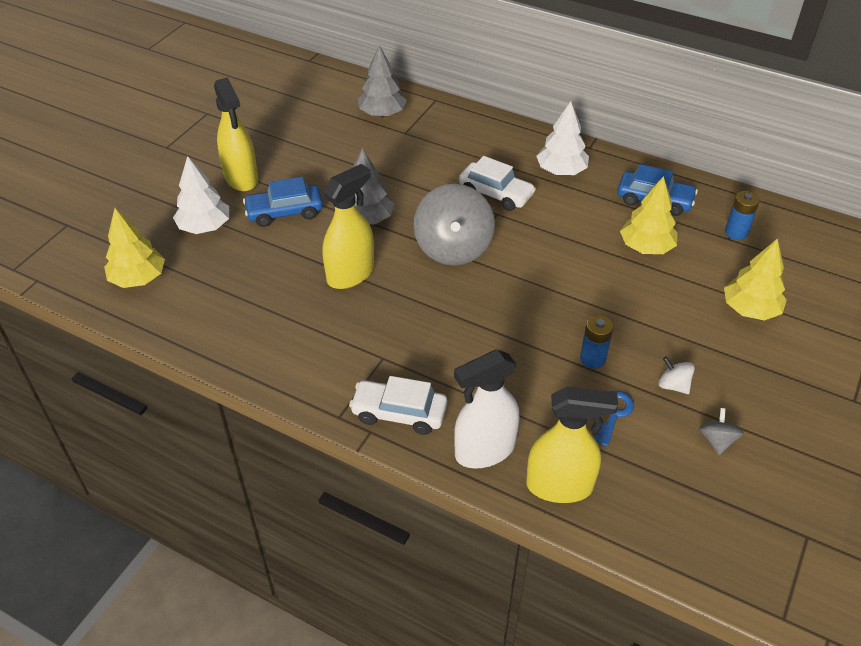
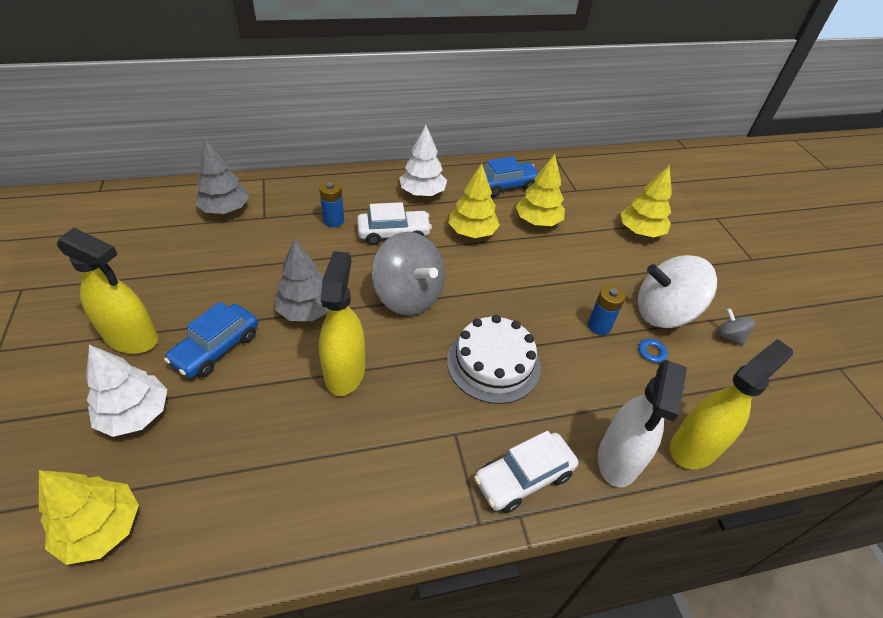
camera: 45 degrees left, 0 degrees up
(465, 331) = (493, 363): none -> white cake
(568, 226) = (472, 232): none -> yellow tree
(673, 385) = (663, 313): white spinning top -> white spinning top, size x2.29
(736, 232) = (575, 184): blue battery -> blue battery (333, 220)

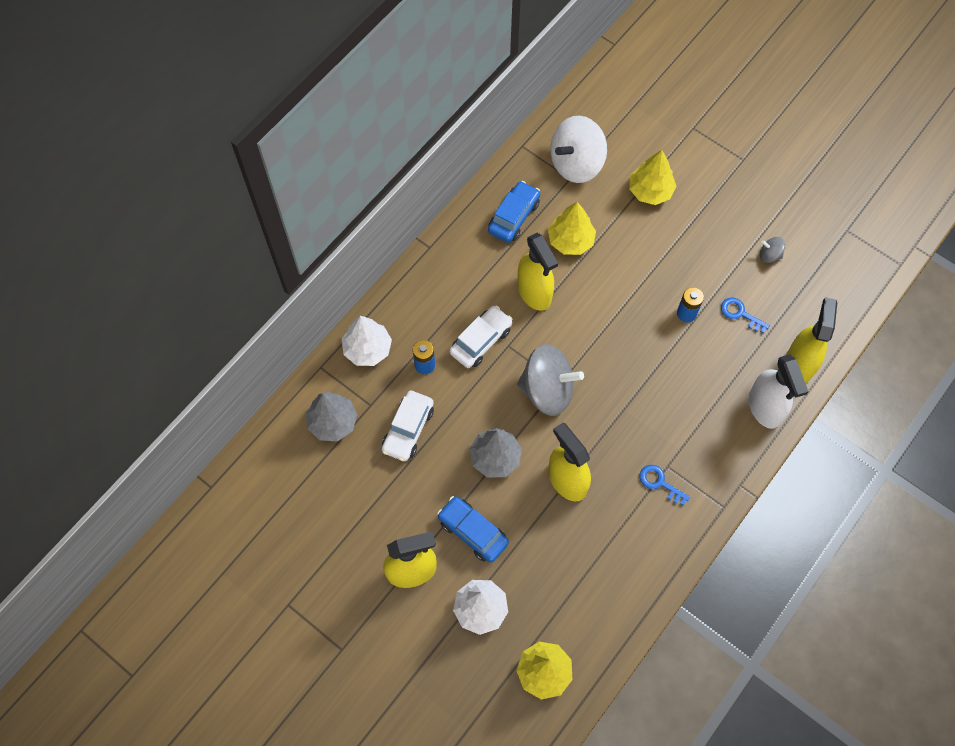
camera: 35 degrees left, 20 degrees up
(216, 348) = (472, 532): blue car -> blue car turned 135 degrees clockwise
(422, 193) = (459, 279): white tree -> white tree (367, 349)
(431, 442) = (660, 483): none -> blue key
(472, 232) = (534, 292): yellow tree -> yellow spray bottle
(493, 363) = (647, 399): white cake -> none
(523, 477) = (725, 462): white car -> white car (408, 429)
(663, 313) = (718, 267): white spinning top -> white spinning top (576, 163)

